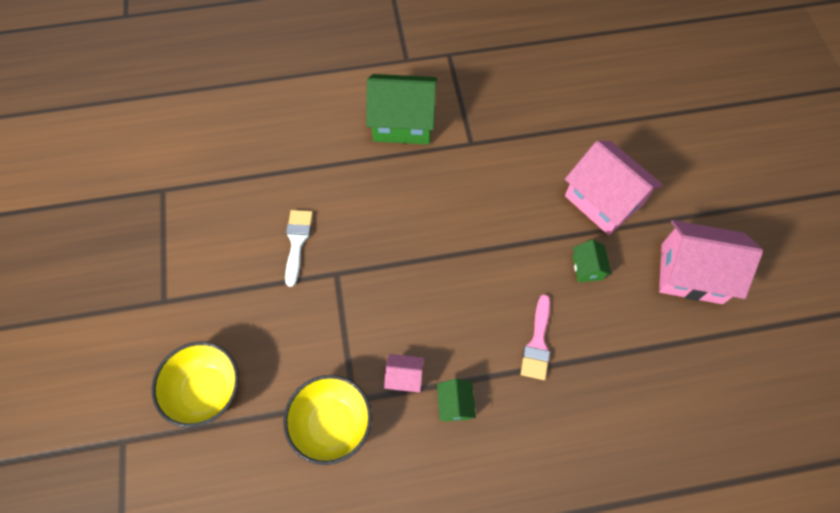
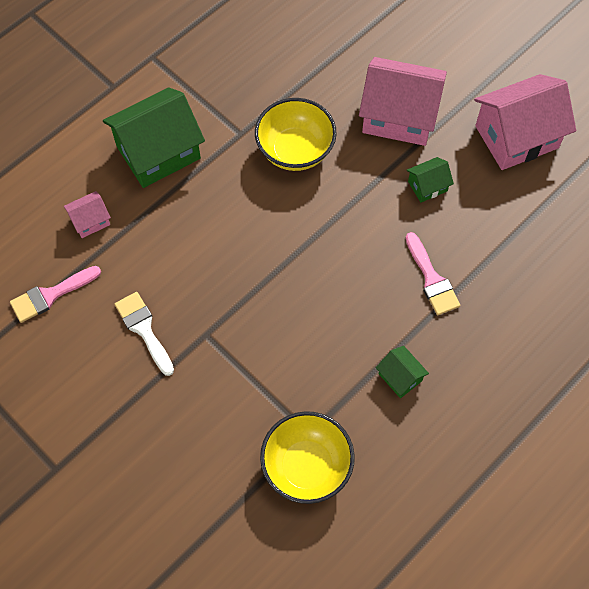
camera: 35 degrees left, 0 degrees up
(207, 390) = (167, 518): yellow bowl -> yellow bowl (295, 150)
(255, 178) = (50, 295): none -> pink brush
(404, 377) = (339, 384): pink house -> pink house (90, 221)
(587, 268) = (427, 186): green house -> green house turned 75 degrees counterclockwise

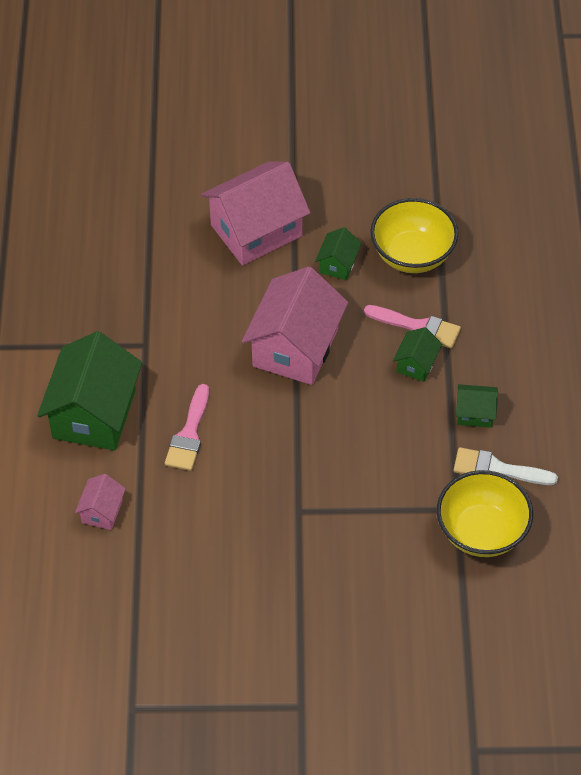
camera: 45 degrees left, 10 degrees down
(50, 295) = (139, 592): pink brush -> pink brush (189, 434)
(144, 329) = (246, 550): white brush -> white brush (497, 469)
(295, 150) = (205, 321): yellow bowl -> yellow bowl (412, 255)
(400, 304) = (416, 364): none -> green house
(516, 137) = (362, 175): pink house -> pink house (295, 348)

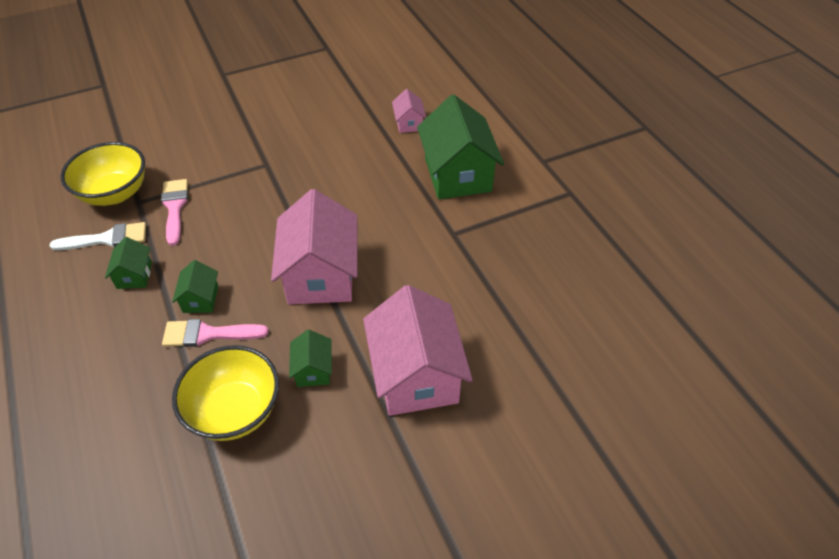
camera: 155 degrees right, 5 degrees down
(189, 434) = (376, 184): pink brush -> pink brush (175, 207)
(256, 230) = (416, 375): pink house -> pink house turned 45 degrees counterclockwise
(475, 413) = (134, 275): green house -> green house turned 75 degrees counterclockwise

